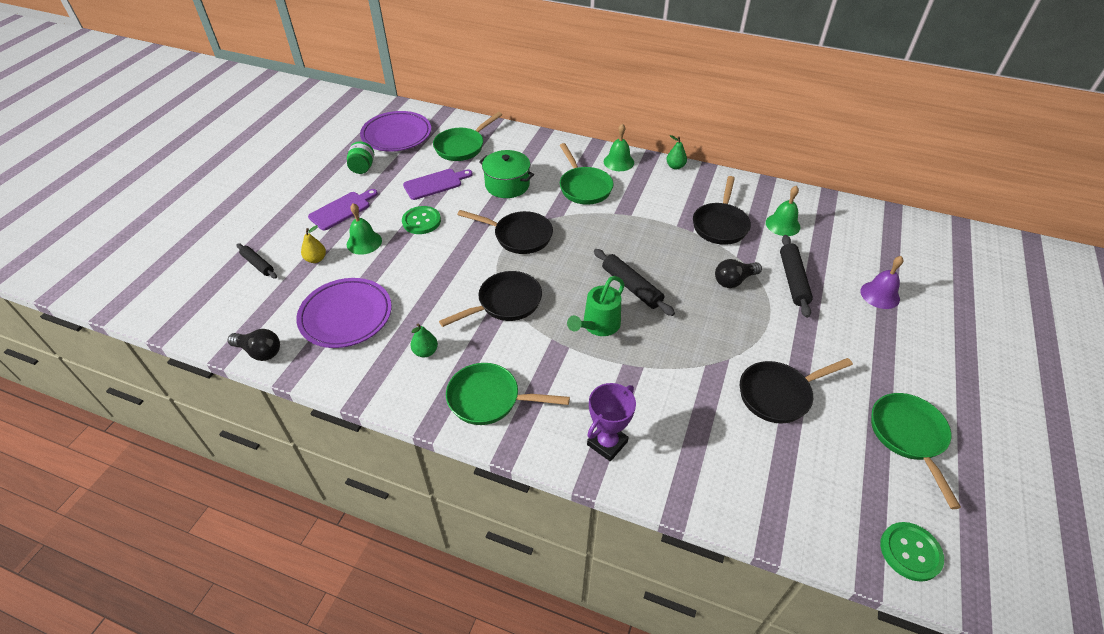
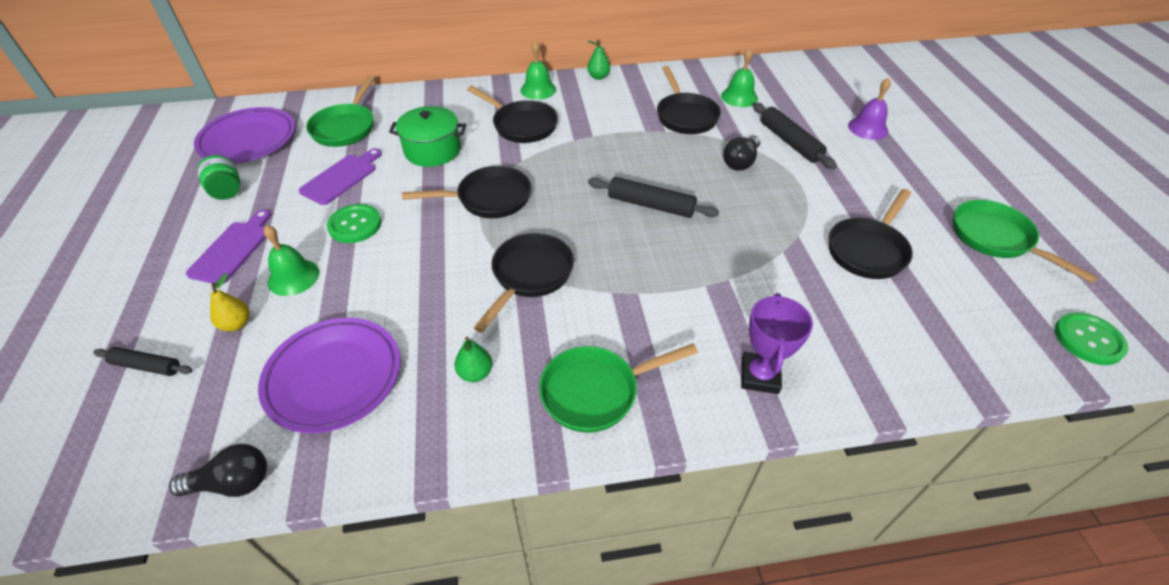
camera: 30 degrees left, 0 degrees up
(584, 187) = (521, 125): green pan -> black pan
(598, 326) = (649, 258): green watering can -> none

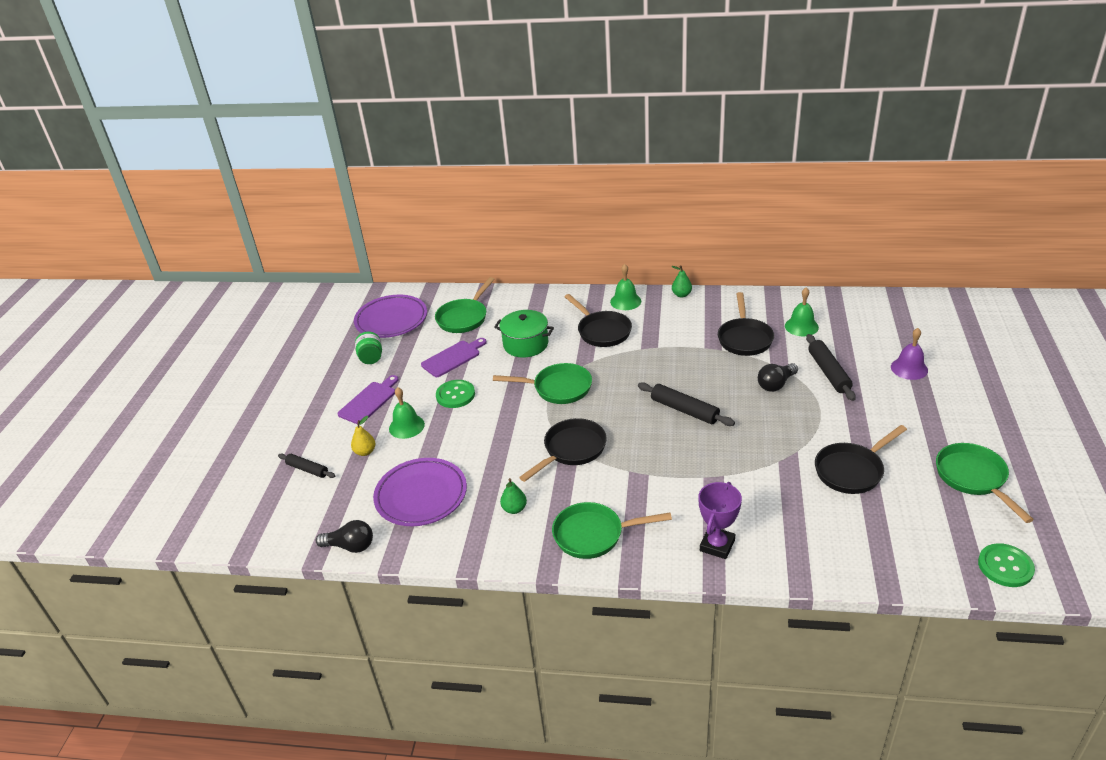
camera: 20 degrees right, 10 degrees down
(488, 199) = (558, 388): black pan -> green pan

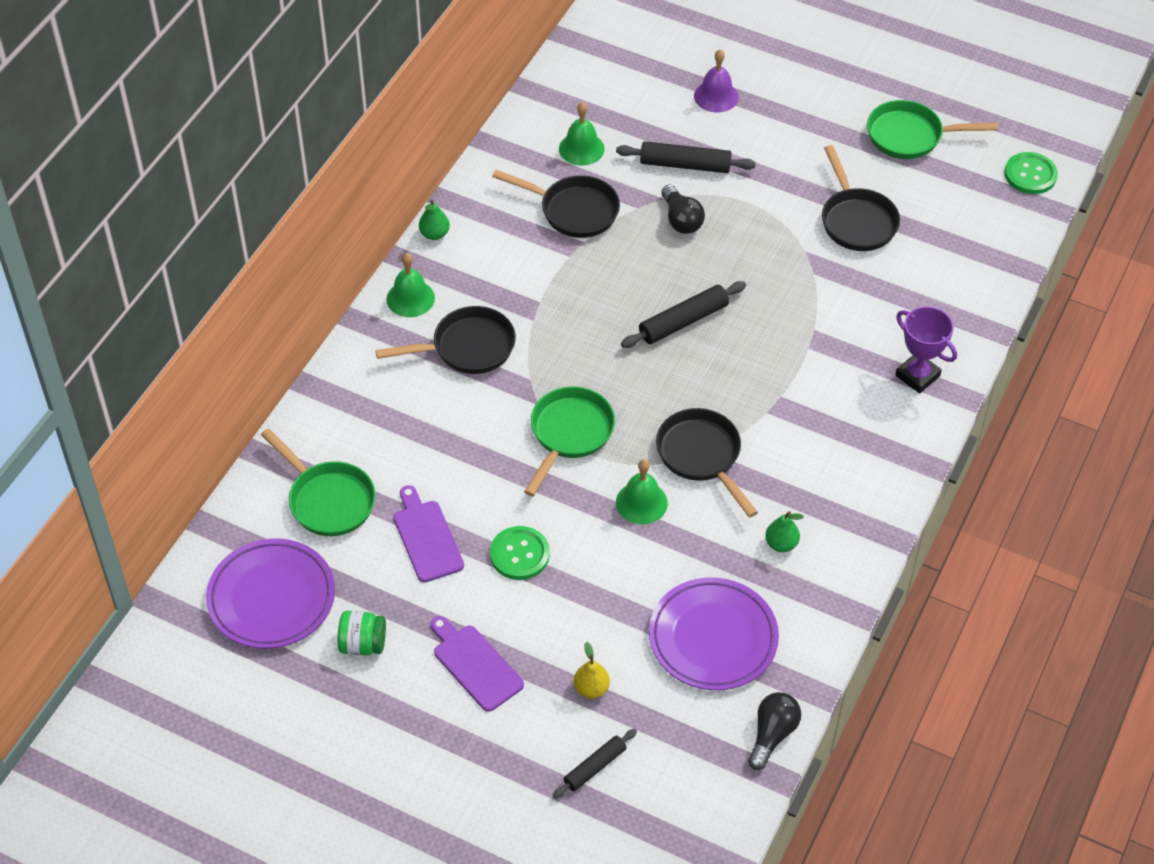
camera: 75 degrees left, 15 degrees up
(406, 426) = (559, 628): green bell -> green bell (641, 502)
(525, 344) = (445, 442): green pot -> none
(594, 535) = (857, 478): green pan -> none

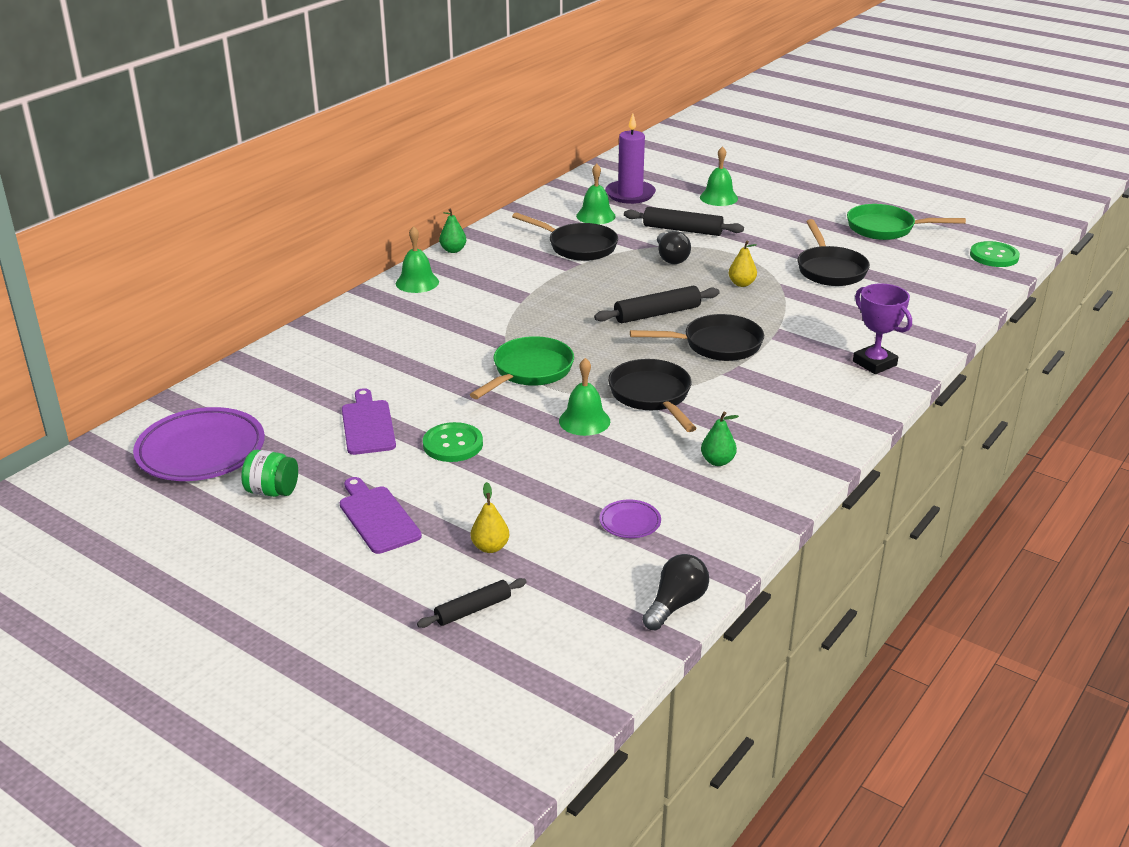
camera: 10 degrees right, 20 degrees down
(327, 500) = (286, 393): green pan -> none
(467, 348) = (455, 313): black pan -> black pan (716, 345)
(613, 101) = (630, 194): none -> purple candle
(713, 638) = (630, 522): purple plate -> purple plate, size x0.45
(716, 96) = (718, 198): purple bell -> green bell
(765, 258) = (741, 284): none -> yellow pear

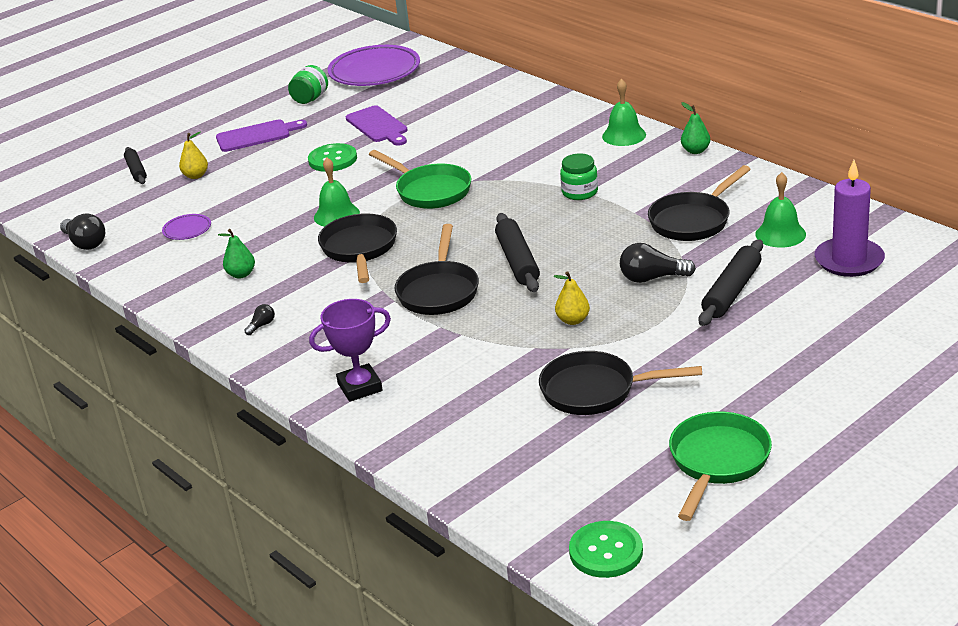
camera: 105 degrees right, 0 degrees up
(367, 425) = (378, 126): purple cutting board -> purple cutting board turned 60 degrees clockwise
(531, 295) = (580, 192): none -> green jar
(652, 396) = (359, 249): black pan -> black pan turned 90 degrees counterclockwise
(718, 198) = (837, 328): green bell -> none
(805, 430) = (261, 325): none -> black light bulb

